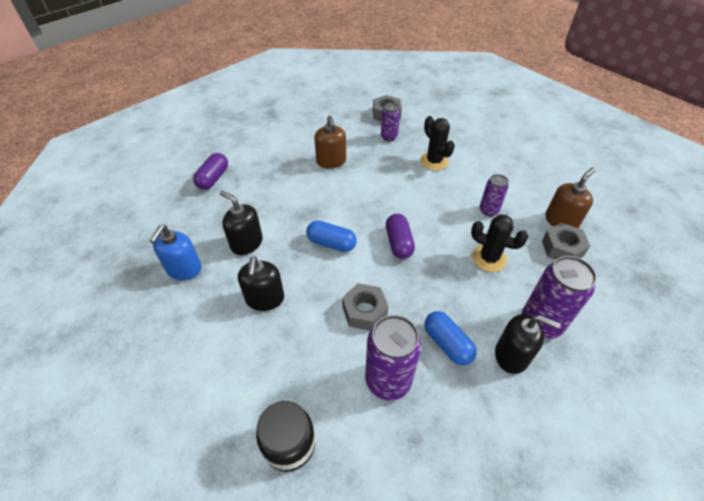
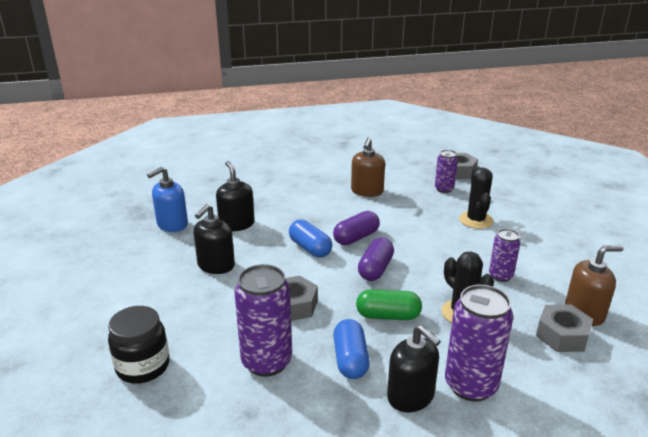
camera: 30 degrees right, 20 degrees down
(213, 178) = (250, 174): purple capsule -> purple capsule (356, 237)
(442, 286) = (388, 316): none -> green capsule

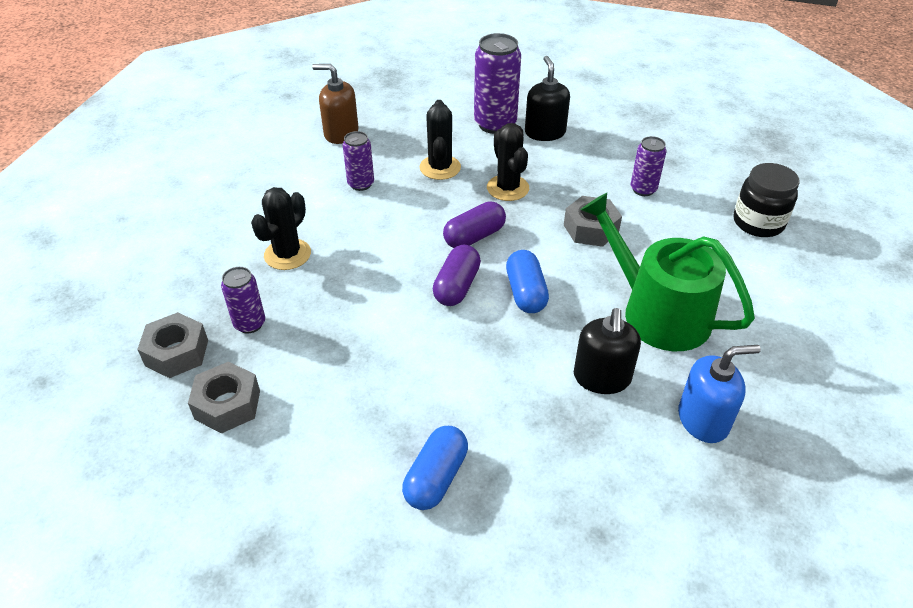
camera: 150 degrees left, 15 degrees up
(216, 265) = (657, 312): black soap dispenser -> green watering can
(266, 362) = (643, 189): purple can -> purple can, size x0.57
(350, 359) = (570, 168): blue capsule -> blue capsule (436, 478)
(356, 237) = (457, 286): purple capsule -> purple capsule turned 60 degrees counterclockwise
(367, 191) = (360, 368): brown soap dispenser -> none
(388, 316) = (507, 188): green capsule -> black cactus
(562, 335) = (385, 127): grey nut -> grey nut (227, 405)

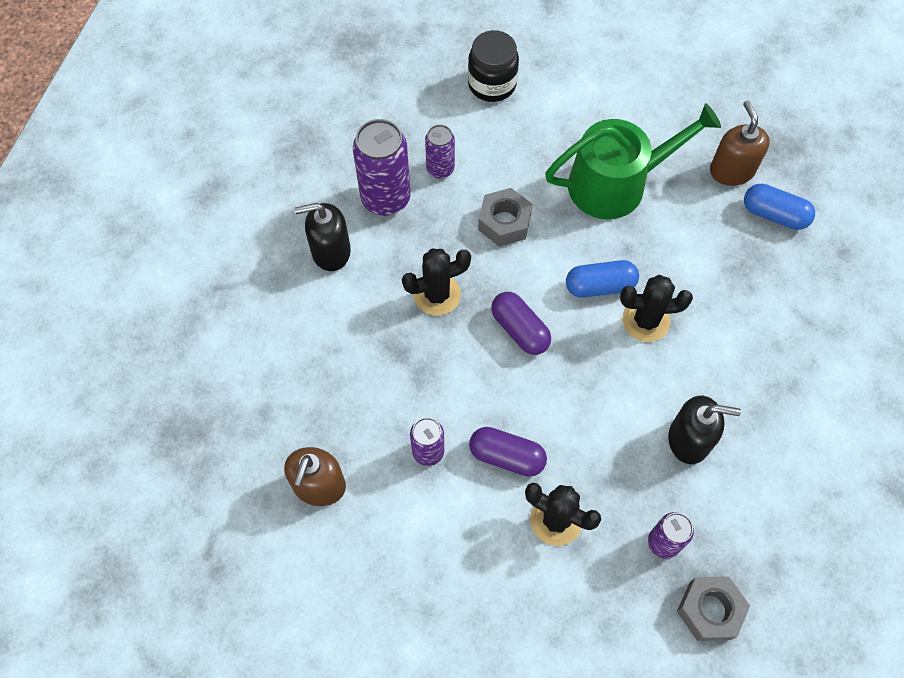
camera: 90 degrees left, 20 degrees up
(227, 405) = (767, 544): grey nut -> none
(436, 478) = (815, 362): blue capsule -> blue capsule (774, 214)
(440, 167) = (397, 364): black cactus -> black cactus (646, 320)
(457, 286) = (595, 346): purple capsule -> purple capsule (507, 456)
(495, 124) = (309, 303): purple can -> purple can (385, 198)
(602, 378) = (697, 234): black soap dispenser -> black soap dispenser (689, 439)
(657, 312) = (616, 183): green watering can -> green watering can turned 150 degrees counterclockwise
(703, 420) = (731, 170): blue soap dispenser -> brown soap dispenser

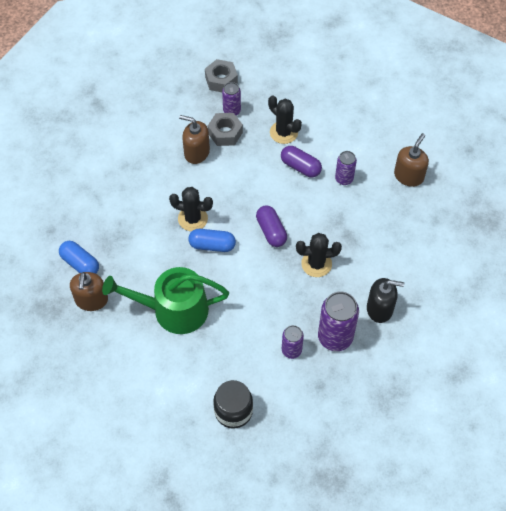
camera: 165 degrees left, 5 degrees down
(504, 222) = (259, 301): grey nut -> grey nut (225, 133)
(689, 439) = (196, 152): black soap dispenser -> brown soap dispenser

